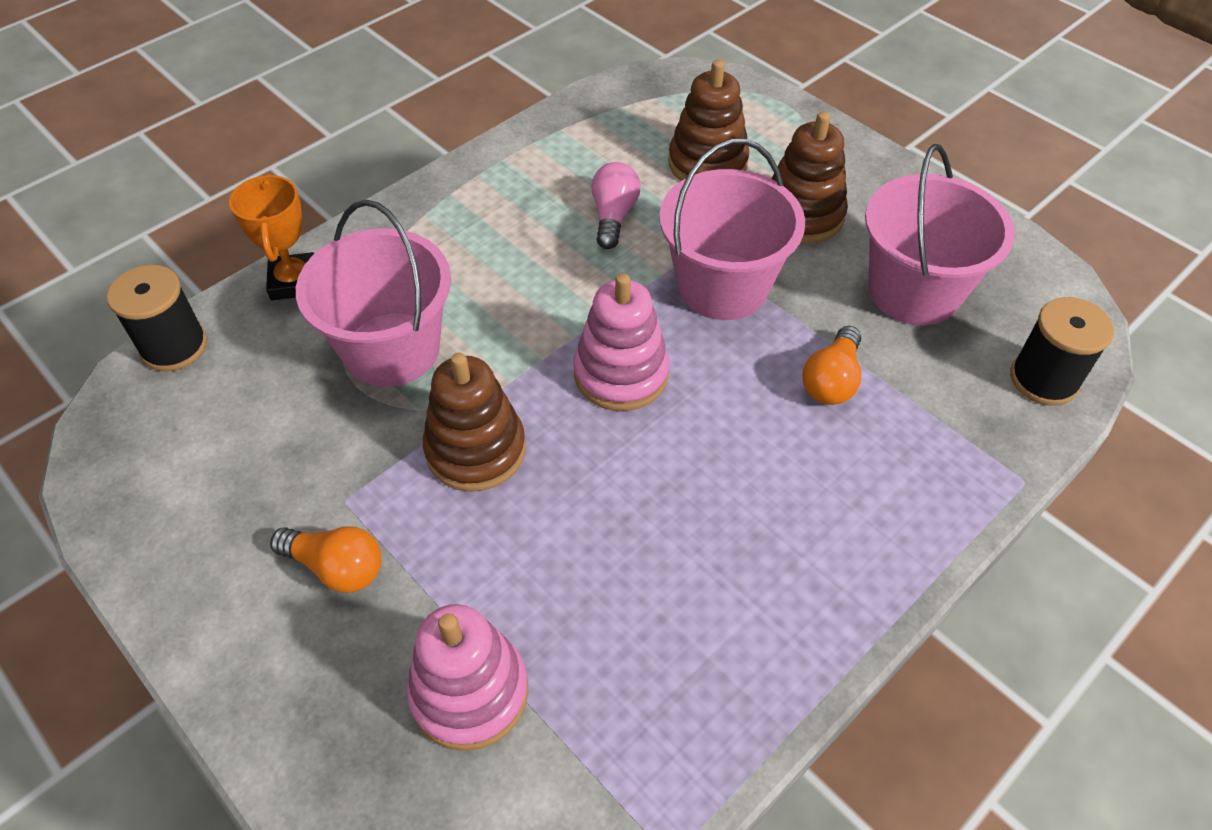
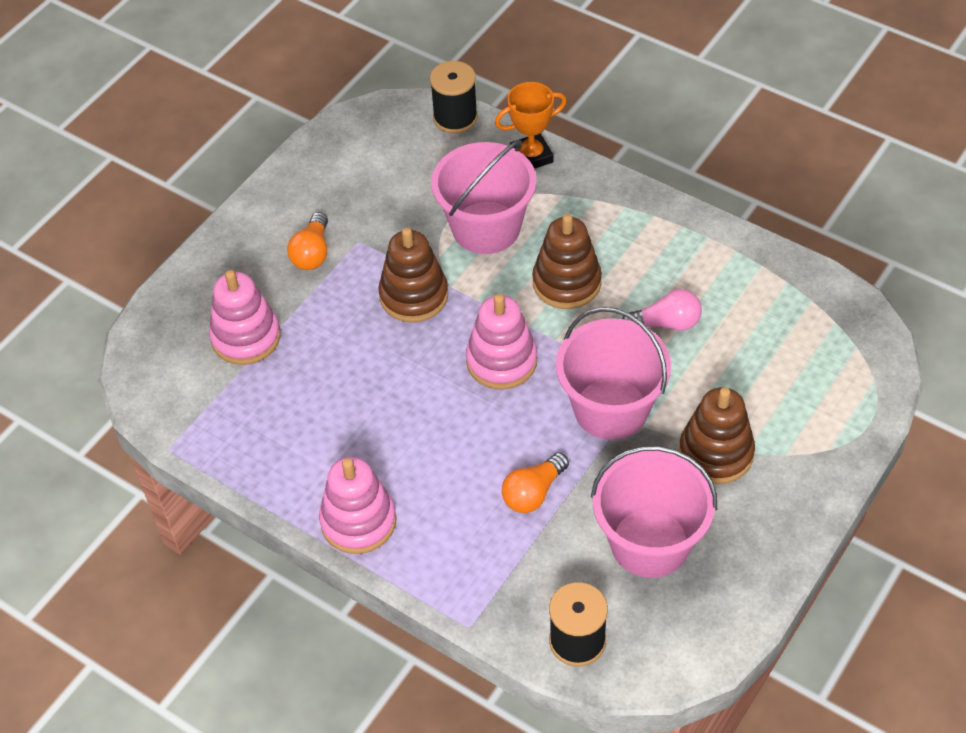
camera: 80 degrees right, 0 degrees up
(707, 163) = (758, 375): brown stacking toy -> brown stacking toy (566, 283)
(831, 380) = (533, 493): orange light bulb -> orange light bulb turned 60 degrees counterclockwise
(852, 582) = (358, 521): none -> pink stacking toy

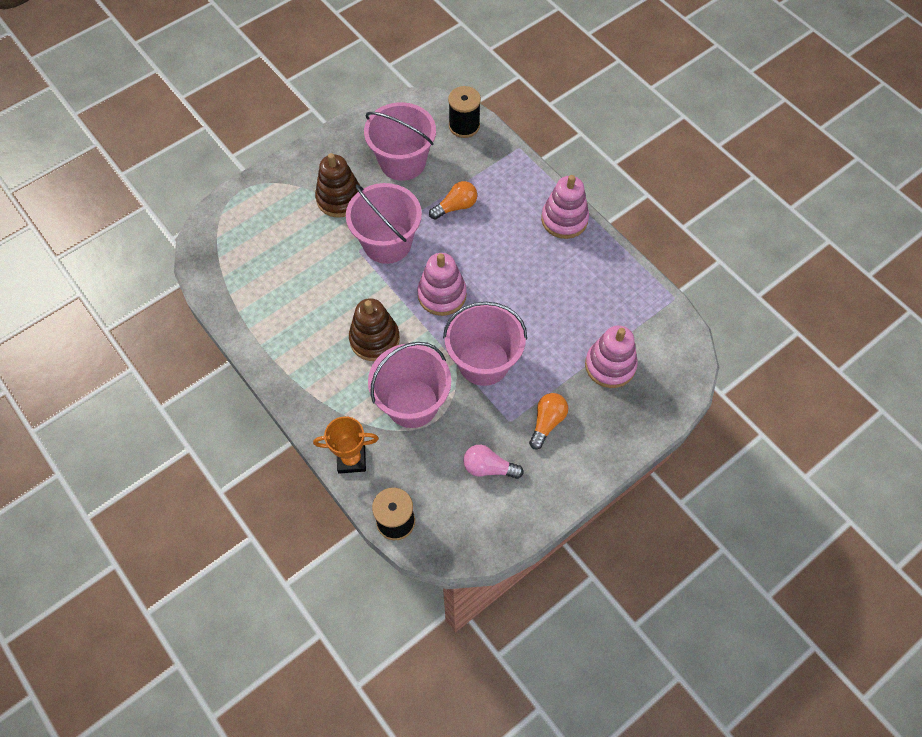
camera: 165 degrees left, 10 degrees up
(414, 296) = (483, 362): brown stacking toy -> pink bucket
(666, 323) = (324, 289): pink light bulb -> pink light bulb (488, 468)

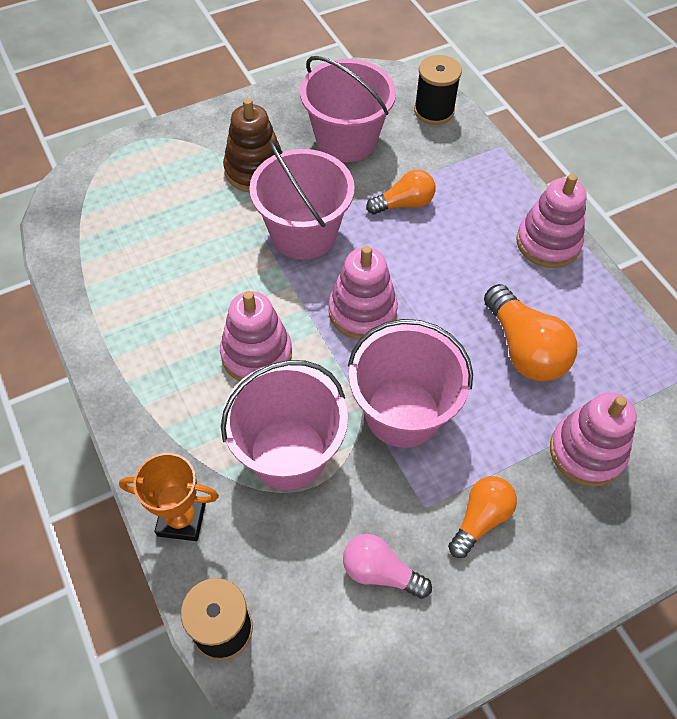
camera: 10 degrees right, 5 degrees down
(374, 339) = (256, 354): brown stacking toy -> pink stacking toy
(559, 301) = (524, 349): none -> orange light bulb

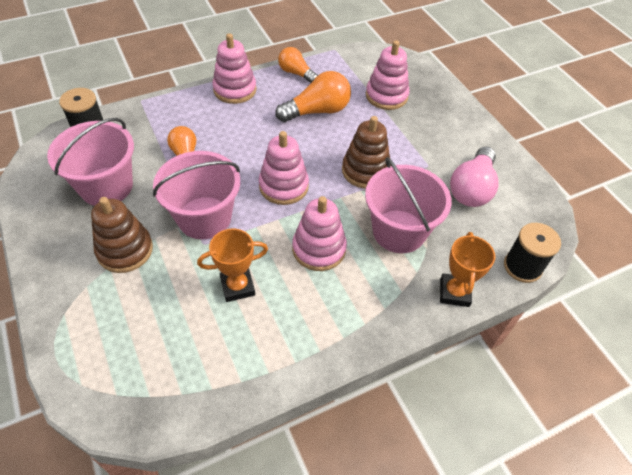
camera: 90 degrees left, 5 degrees down
(203, 274) = (237, 286): none -> orange trophy
(380, 572) = (472, 189): pink light bulb -> pink light bulb, size x1.55
(402, 413) = (365, 171): pink bucket -> brown stacking toy
(480, 519) = (432, 143): orange light bulb -> orange light bulb (296, 73)

